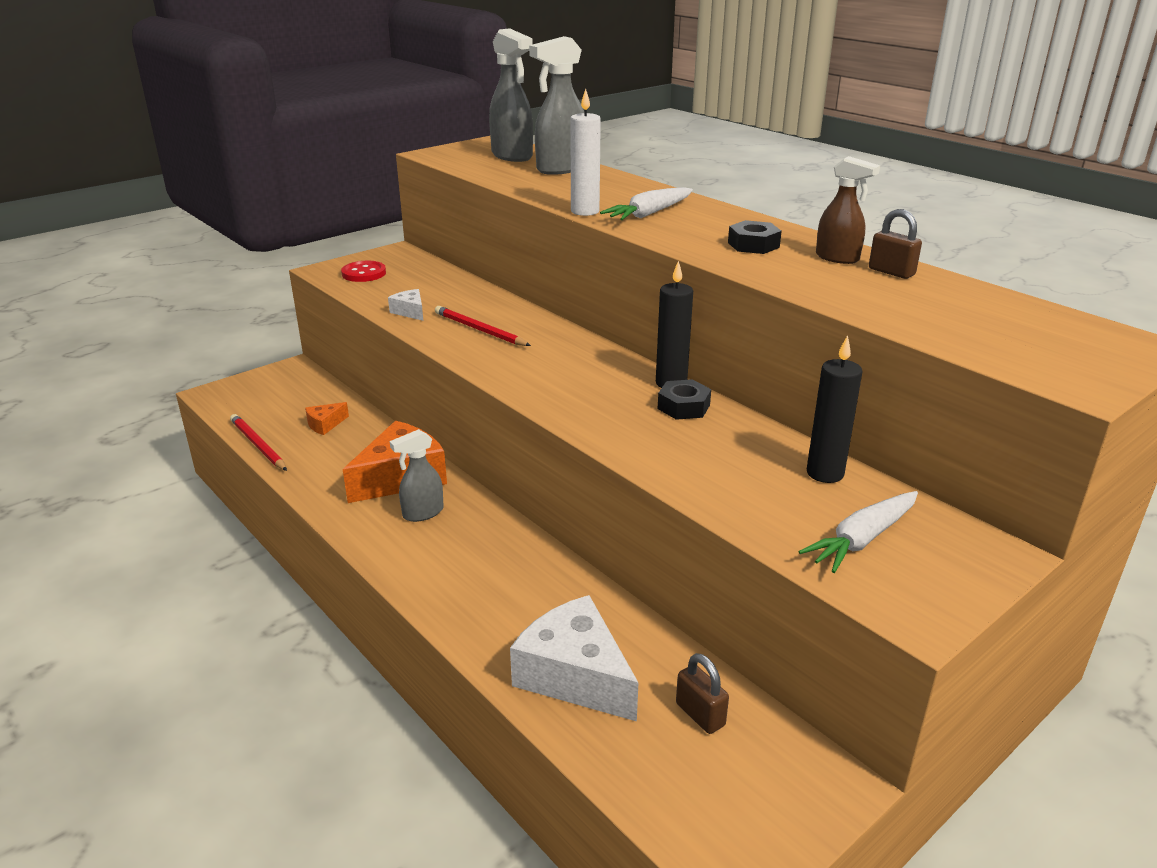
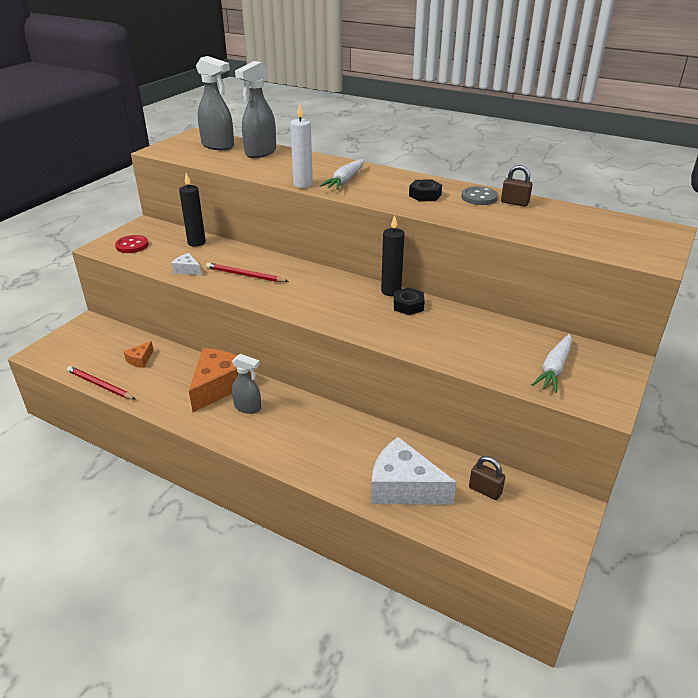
camera: 20 degrees left, 5 degrees up
(422, 513) = (248, 407): grey spray bottle -> grey spray bottle turned 105 degrees counterclockwise
(825, 473) = (512, 332): black candle -> black candle (196, 243)
(837, 258) = (479, 197): brown spray bottle -> grey button

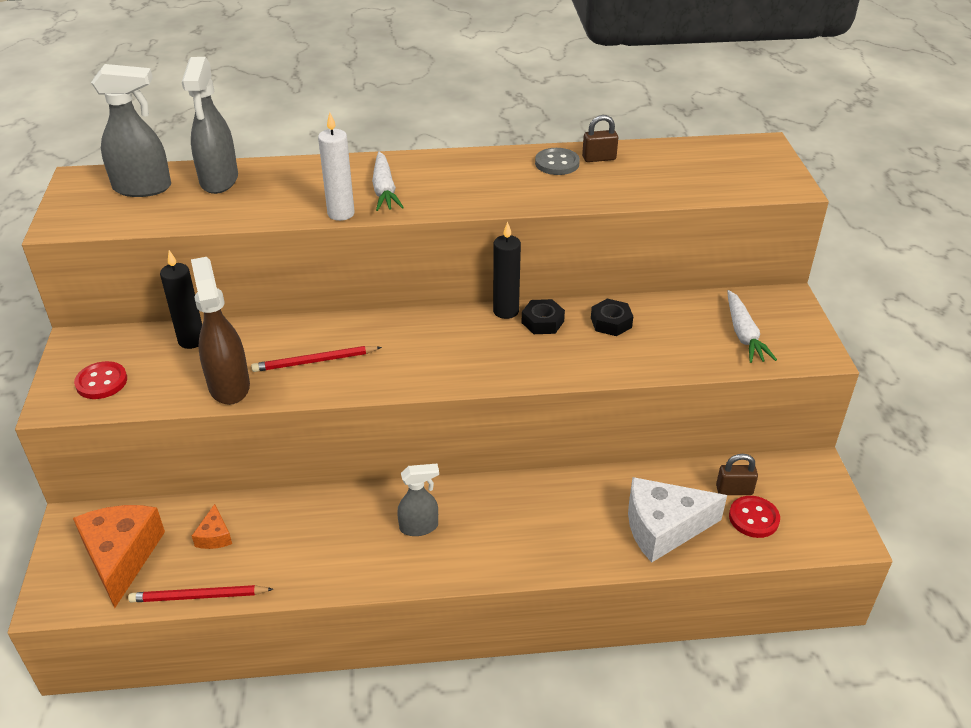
camera: 35 degrees left, 5 degrees up
(187, 270) = (229, 385): white cheese -> brown spray bottle
(218, 386) = (356, 519): orange cheese -> orange cheese (121, 556)
(425, 195) = (498, 180): black nut -> black nut (611, 322)
(480, 516) = (753, 518): none -> red button

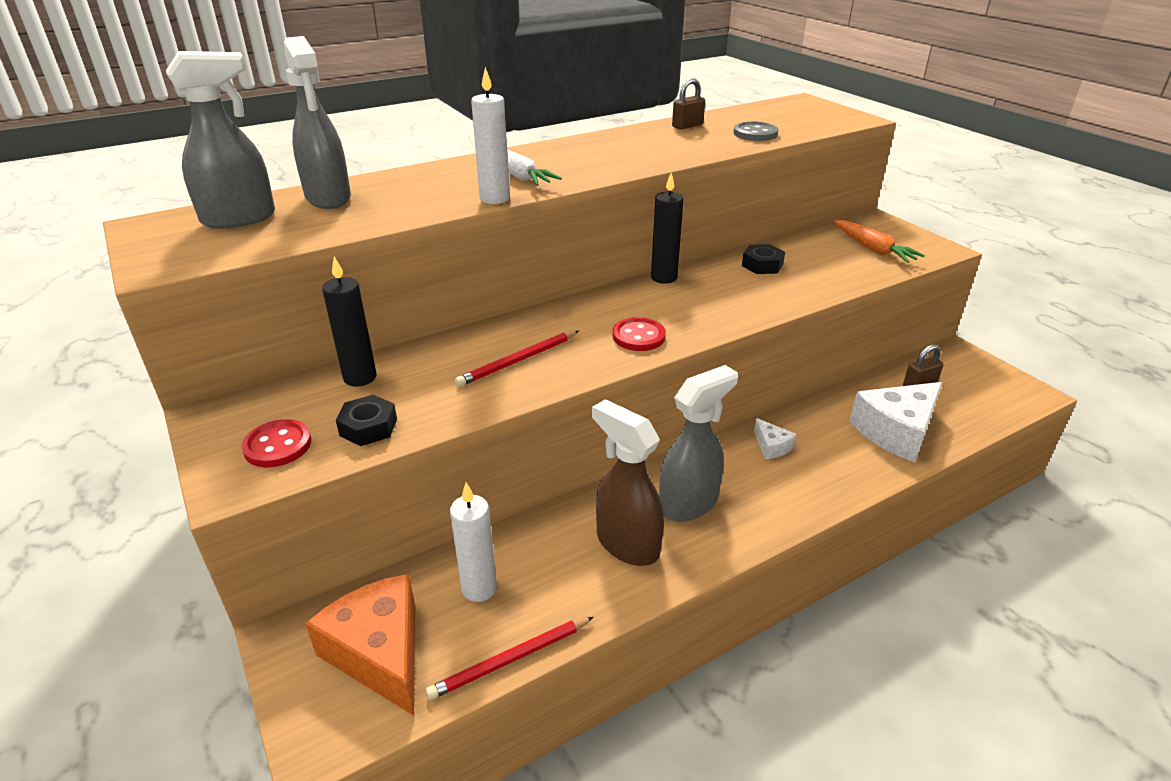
camera: 25 degrees left, 5 degrees down
(214, 536) = (479, 588): orange cheese -> white candle
(229, 385) = (442, 406): brown spray bottle -> brown spray bottle (627, 544)
(419, 527) = (689, 503): grey spray bottle -> grey spray bottle, size x1.61
(533, 501) = (771, 446): none -> white cheese
(542, 322) = (704, 278): black nut -> black nut (368, 427)
(557, 163) = (656, 134): grey button -> grey button (755, 133)
(743, 334) = (873, 249): white carrot -> orange carrot
(753, 518) = (954, 402): red button -> red button (638, 336)

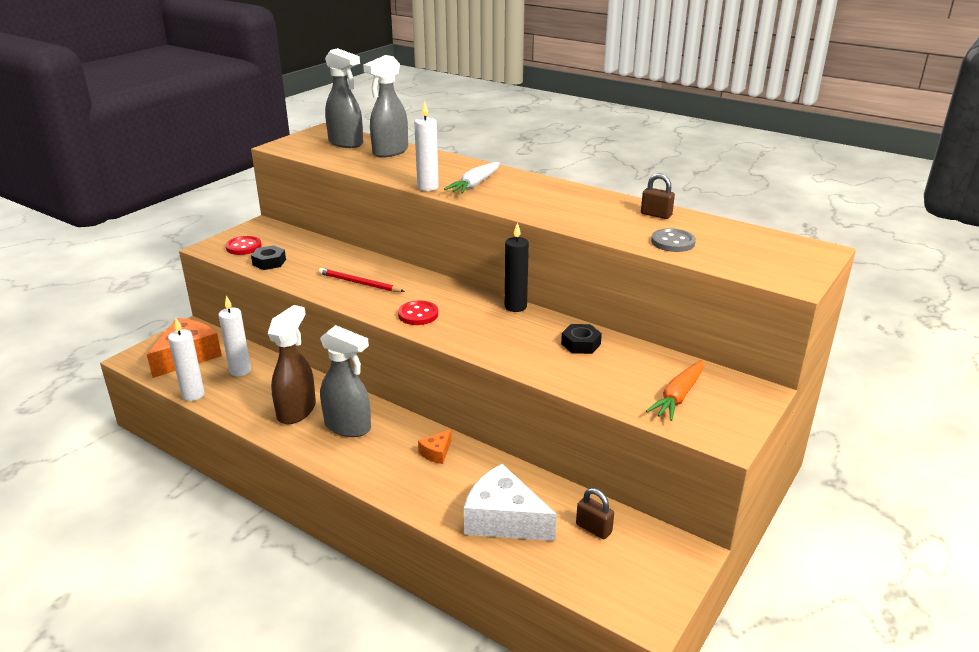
camera: 65 degrees right, 5 degrees down
(360, 377) = (313, 246): black candle -> none
(510, 660) = (193, 395): red pencil -> white candle
(771, 446) = (436, 452): white cheese -> orange cheese

